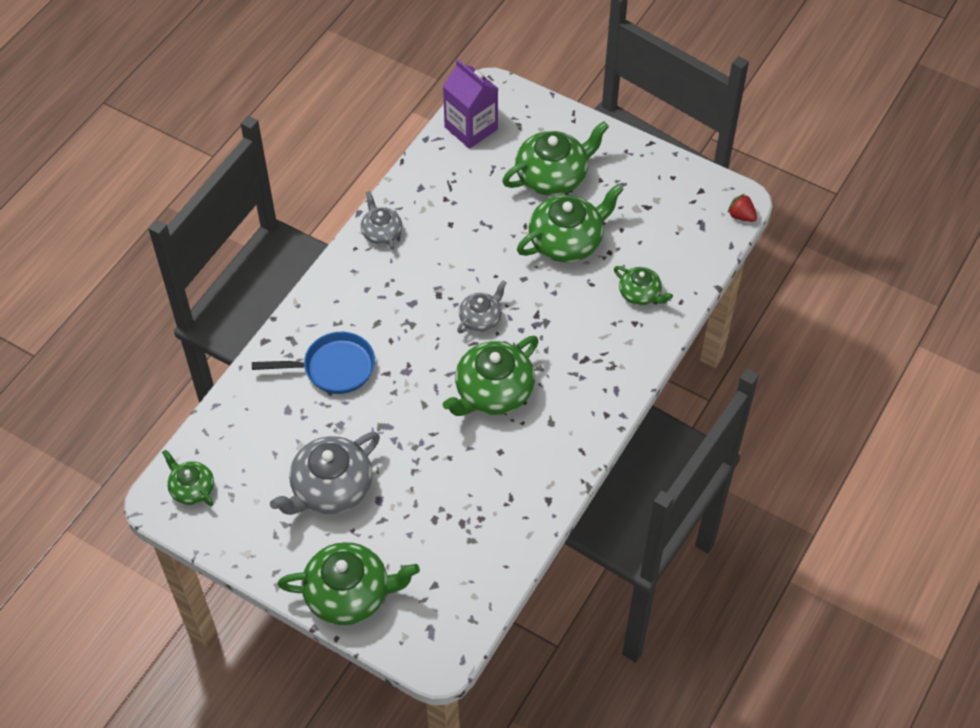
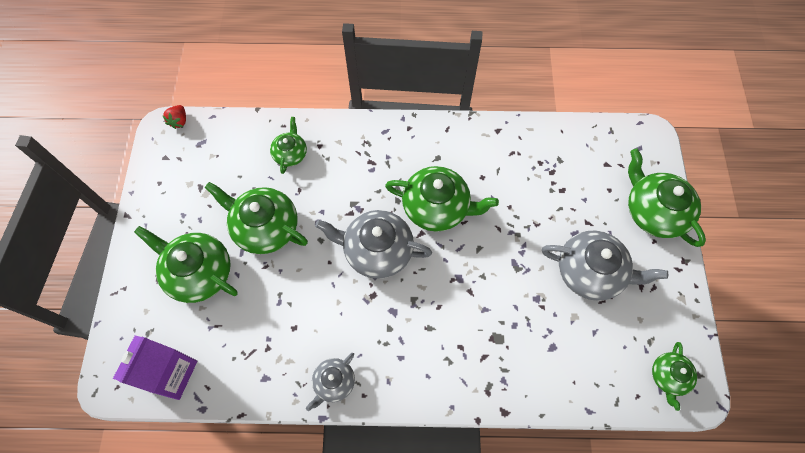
camera: 120 degrees left, 10 degrees up
(333, 368) = (492, 336): blue pan -> none
(481, 318) = (377, 250): grey teapot -> grey teapot, size x1.79

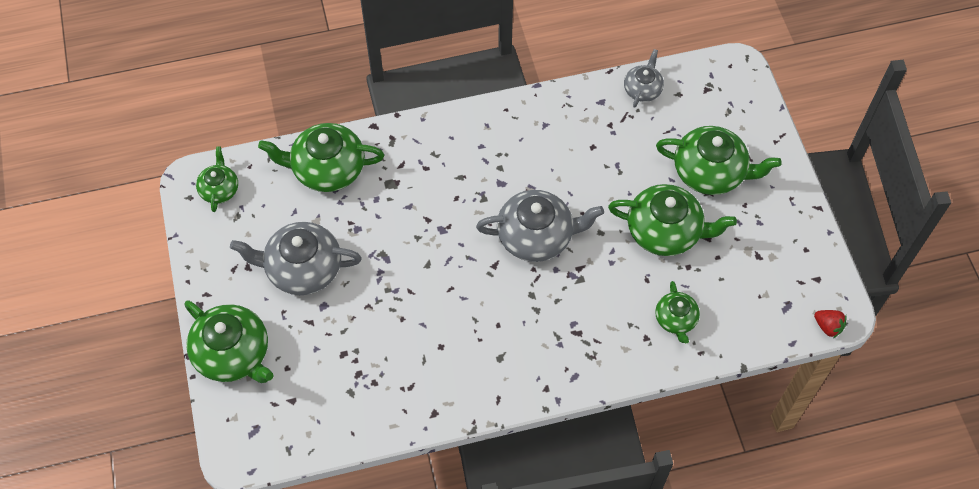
camera: 165 degrees right, 5 degrees down
(170, 373) = (688, 86): purple carton -> none
(179, 121) = (828, 327): red strawberry -> red strawberry turned 135 degrees clockwise
(334, 382) = (537, 113): grey teapot -> grey teapot (642, 89)
(437, 207) = (484, 298): green teapot -> green teapot (327, 168)

